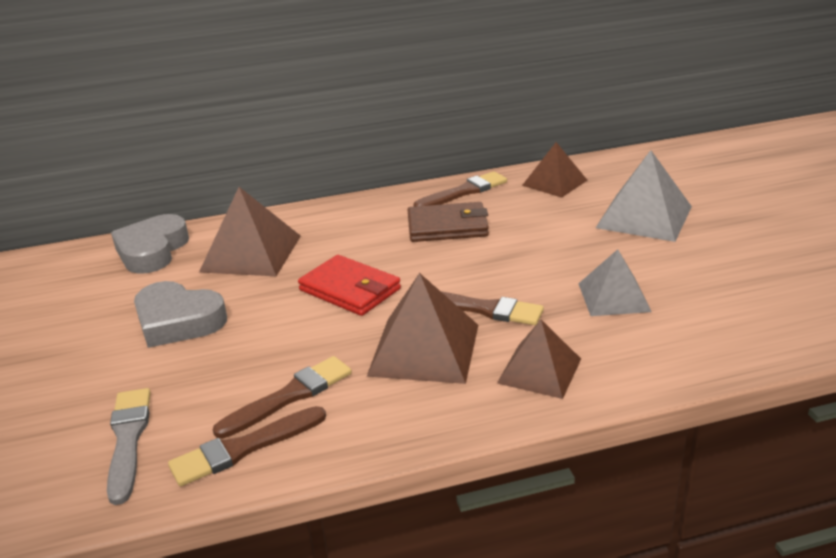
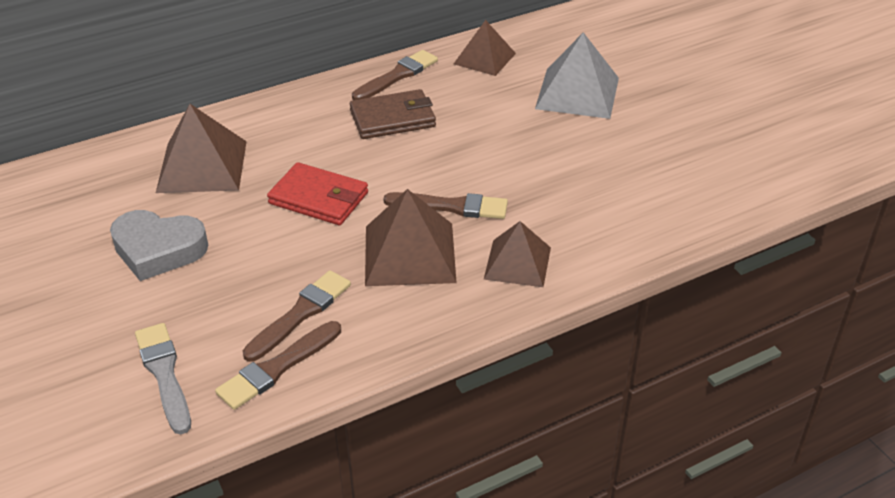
camera: 15 degrees left, 10 degrees up
(152, 251) = (93, 172): grey heart -> none
(614, 297) = (566, 183): grey pyramid -> none

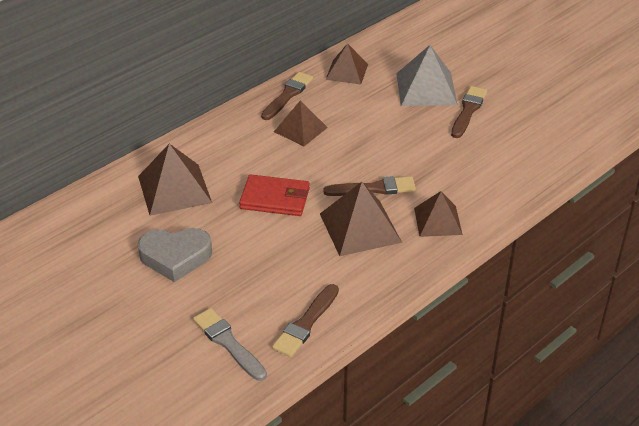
camera: 15 degrees left, 0 degrees up
(300, 314) = (303, 284): brown brush -> brown brush (468, 111)
(393, 118) = (300, 129): brown wallet -> brown pyramid

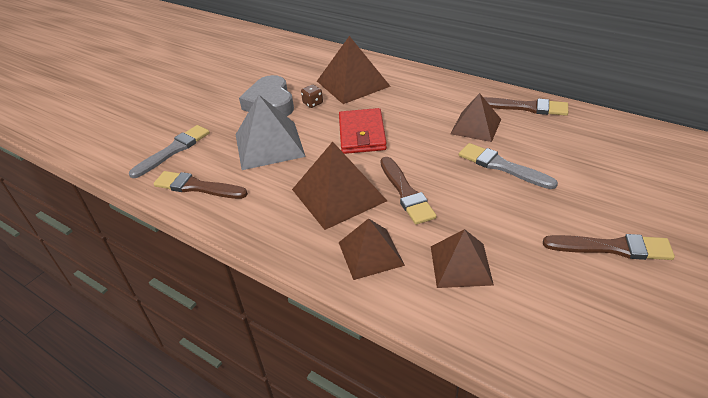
camera: 80 degrees right, 0 degrees up
(197, 224) = (313, 103): none -> brown dice
(346, 71) = (603, 134): brown pyramid -> brown pyramid (461, 265)
(363, 131) = (502, 166): none -> grey brush
(426, 89) = (627, 200): grey pyramid -> grey pyramid (269, 145)

